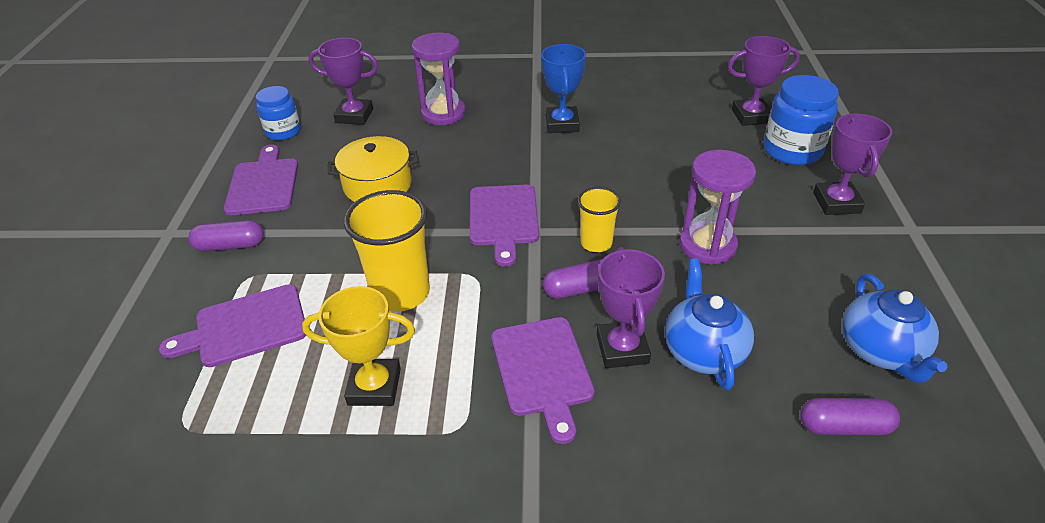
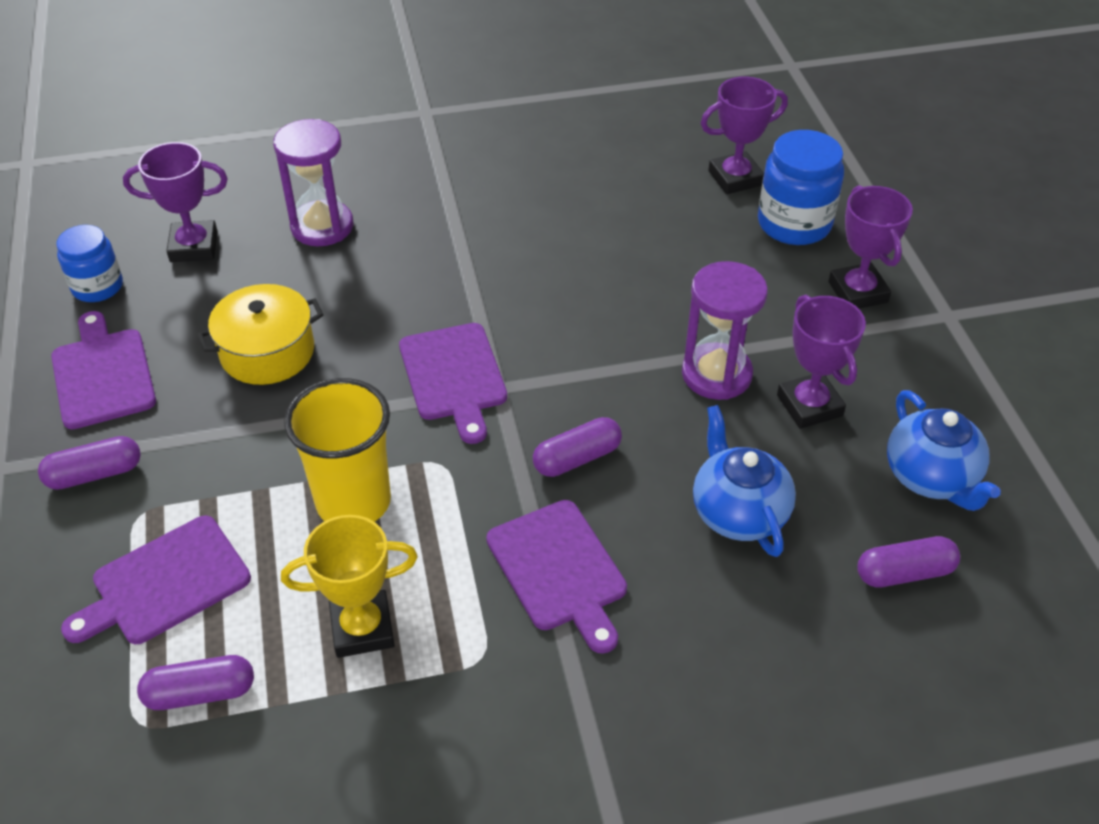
camera: 15 degrees left, 5 degrees up
(237, 412) = (200, 693): none -> purple capsule
(562, 124) = (492, 222): blue trophy -> none
(596, 243) = (581, 392): yellow cup -> none
(622, 349) = (645, 526): purple trophy -> purple trophy (809, 405)

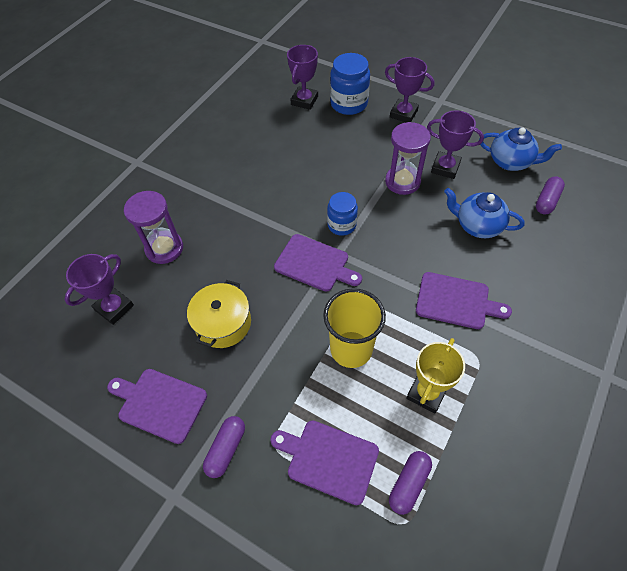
camera: 45 degrees left, 10 degrees up
(97, 287) = (92, 368): blue jar -> blue jar (341, 225)
(164, 583) = (328, 459): purple cutting board -> purple cutting board turned 105 degrees clockwise
(577, 458) = (403, 254): purple capsule -> none

